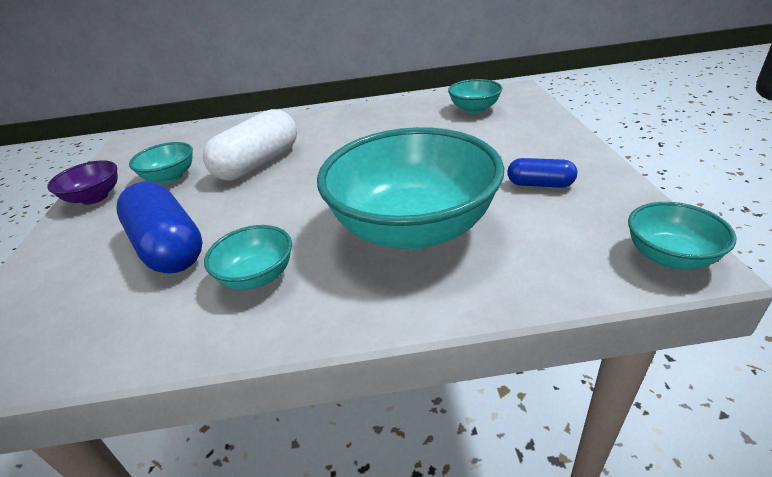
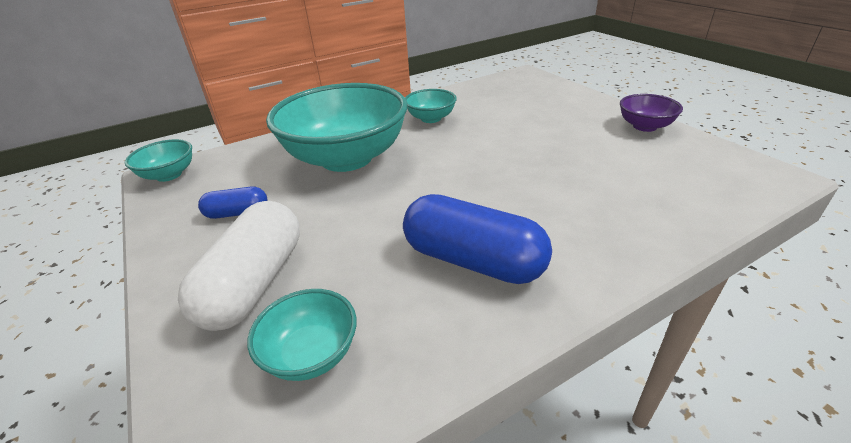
camera: 155 degrees right, 0 degrees up
(169, 247) = (512, 117): blue capsule -> blue capsule (473, 261)
(170, 177) = (616, 152): turquoise bowl -> none
(258, 163) = (550, 181): white capsule -> white capsule (255, 283)

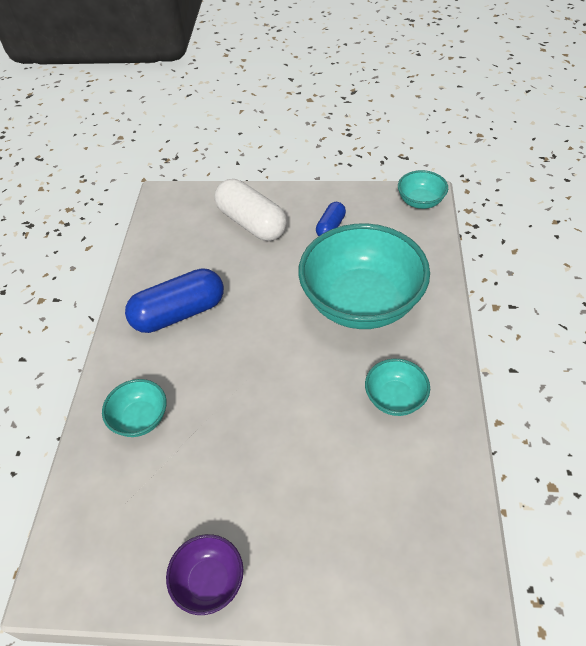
camera: 125 degrees right, 15 degrees up
(311, 354) = (185, 231): turquoise bowl -> turquoise bowl (140, 419)

